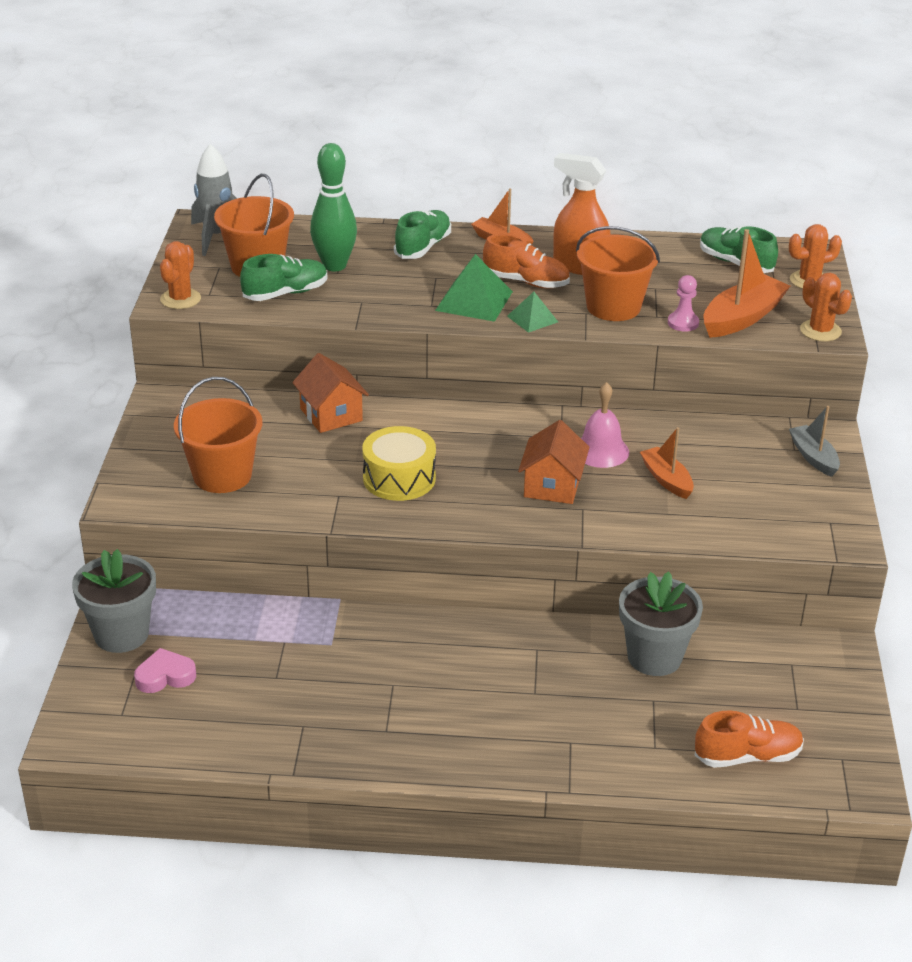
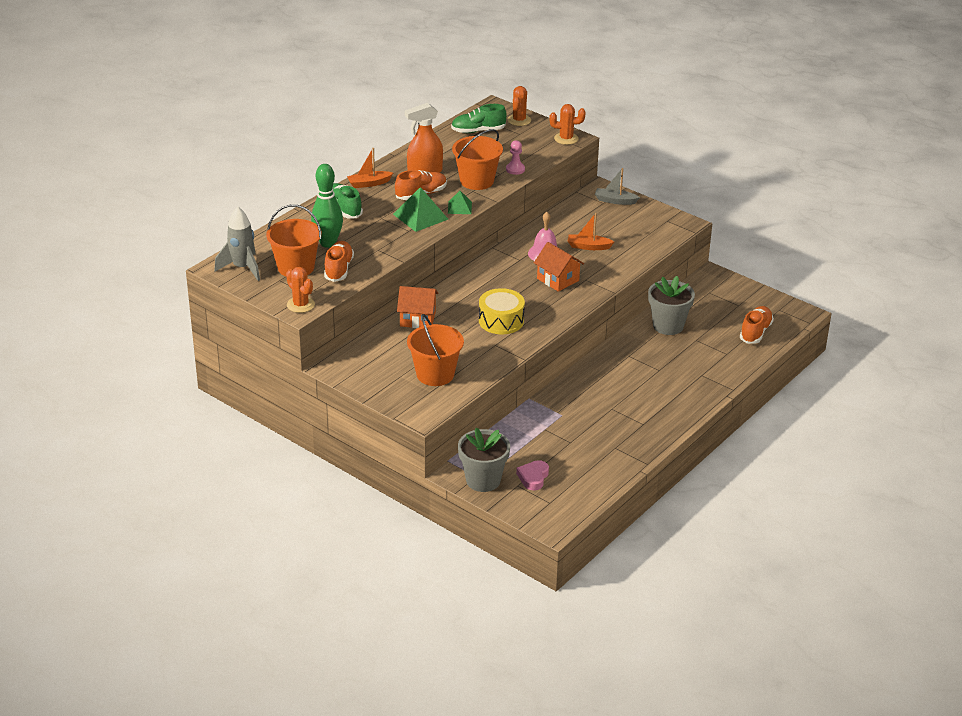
camera: 55 degrees left, 0 degrees up
(286, 293) = (338, 269): green shoe -> orange shoe
(742, 318) = (530, 152): orange boat -> none

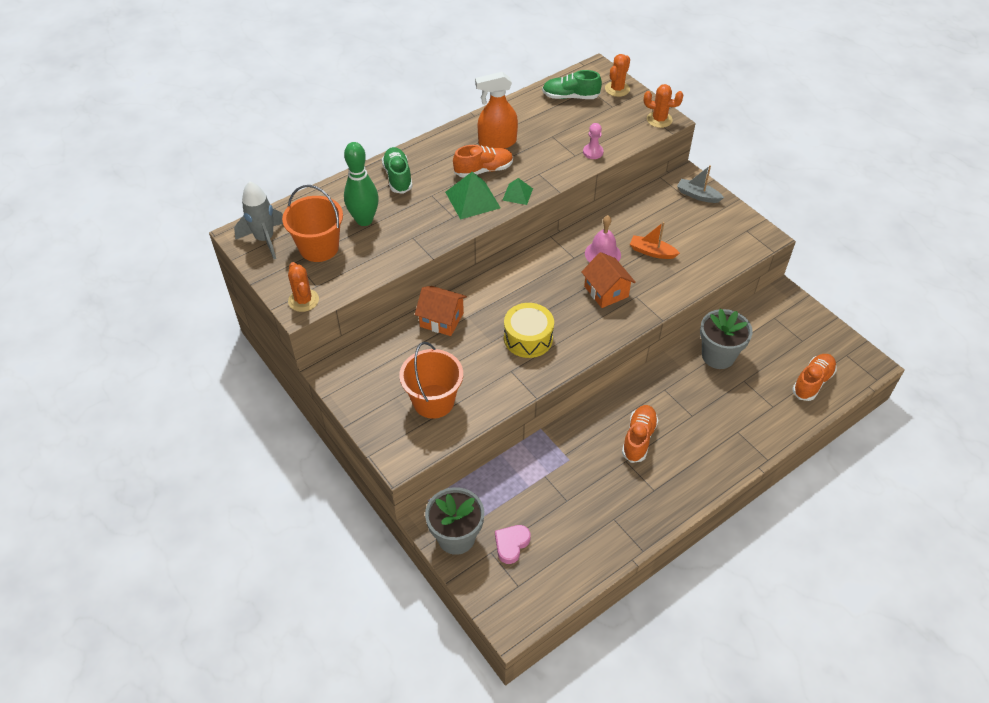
camera: 15 degrees right, 15 degrees up
(338, 269) = (362, 257): orange shoe -> orange shoe (638, 438)
(369, 183) = (435, 148): orange boat -> none
(477, 181) = (547, 161): orange bucket -> none

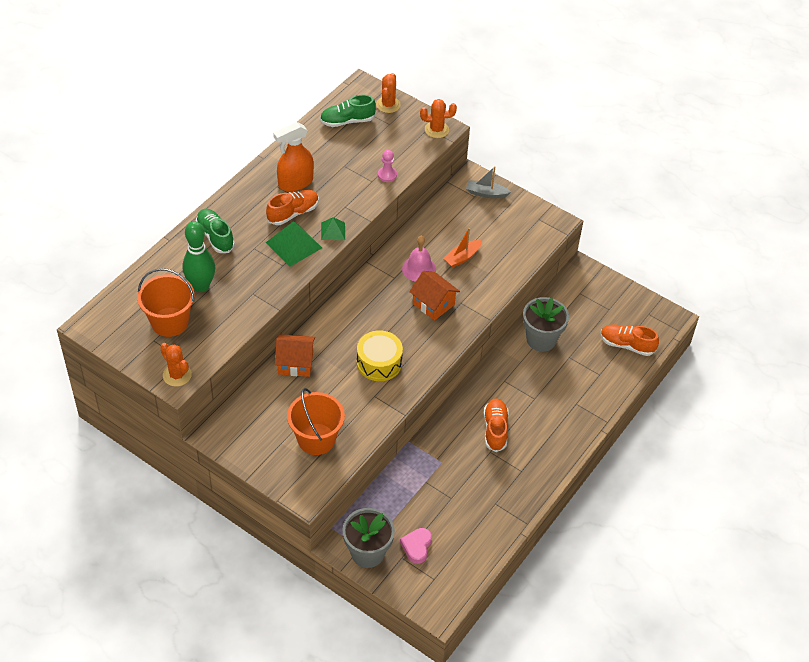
camera: 20 degrees left, 0 degrees up
(265, 239) = (115, 325): grey rocket -> none
(652, 252) = (462, 257): orange boat -> orange boat turned 45 degrees counterclockwise
(812, 382) = (626, 345): orange shoe -> orange shoe turned 90 degrees counterclockwise

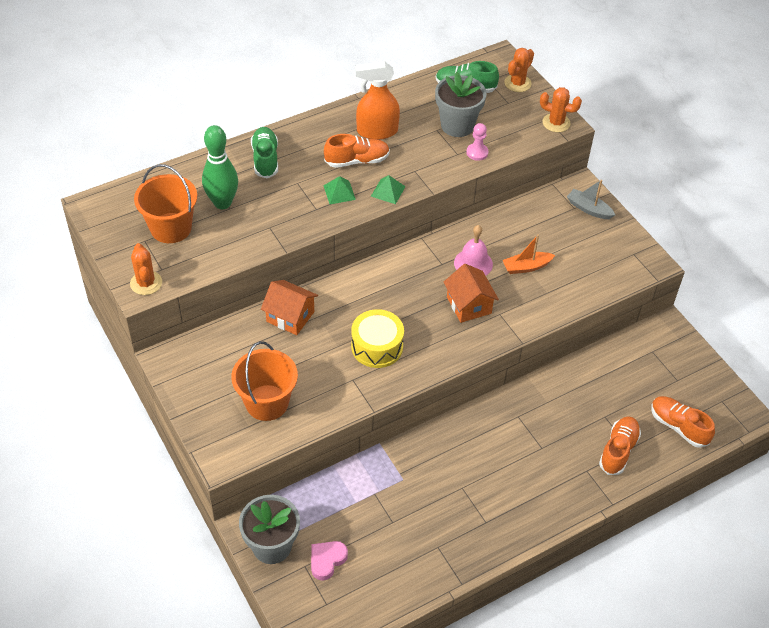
camera: 25 degrees right, 0 degrees up
(293, 245) = (339, 192): green pyramid -> green pyramid, size x0.59
(495, 429) = (480, 465): orange shoe -> orange shoe (618, 450)
(541, 339) = (582, 386): grey flower pot -> grey flower pot (457, 125)

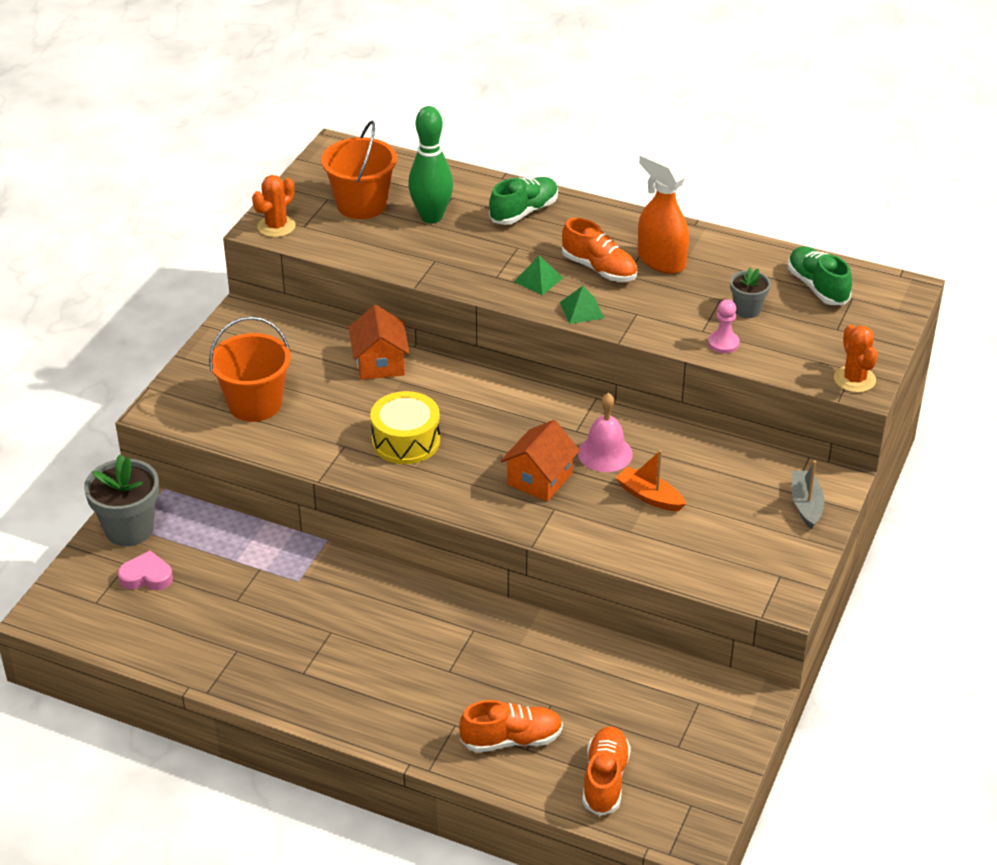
camera: 55 degrees right, 10 degrees down
(457, 125) = (747, 310): grey flower pot -> grey flower pot, size x0.56
(517, 83) = (880, 321): orange cactus -> none

